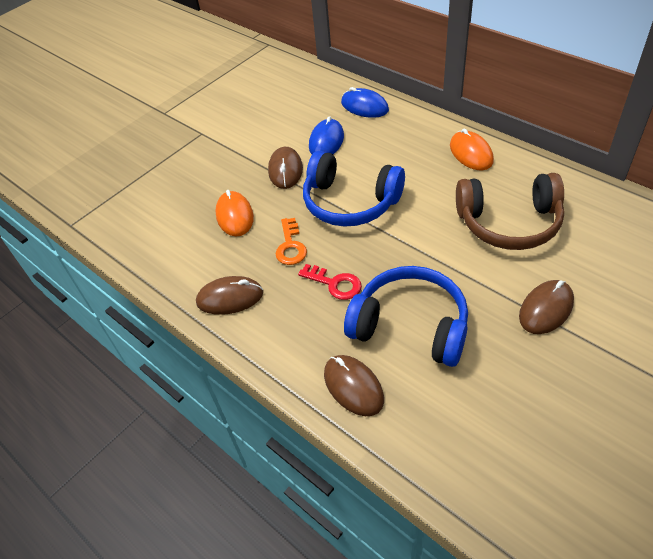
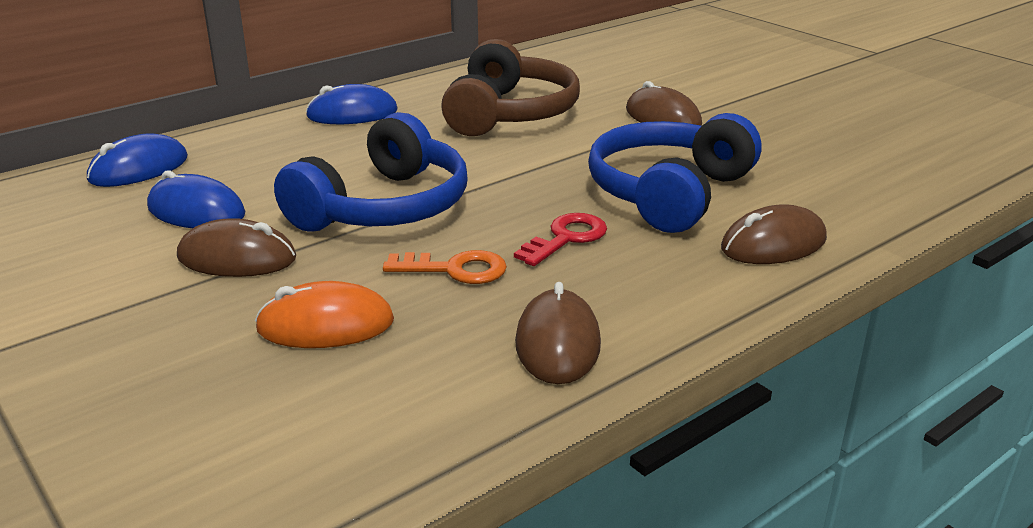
camera: 85 degrees left, 20 degrees down
(471, 153) = (352, 114): orange mouse -> blue mouse

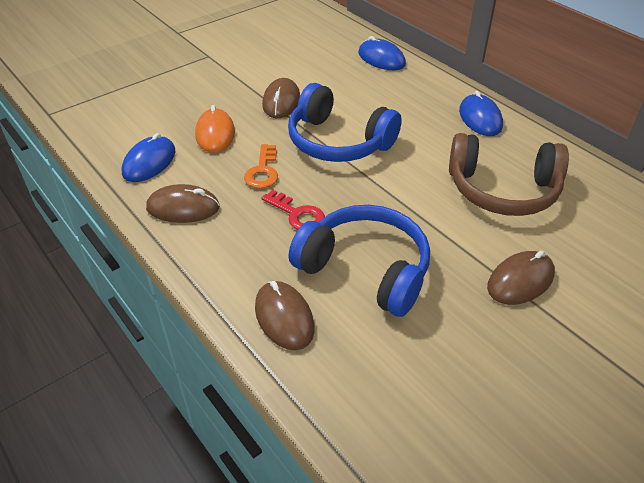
camera: 90 degrees right, 15 degrees up
(196, 211) = (332, 83): blue mouse -> blue mouse (149, 162)

